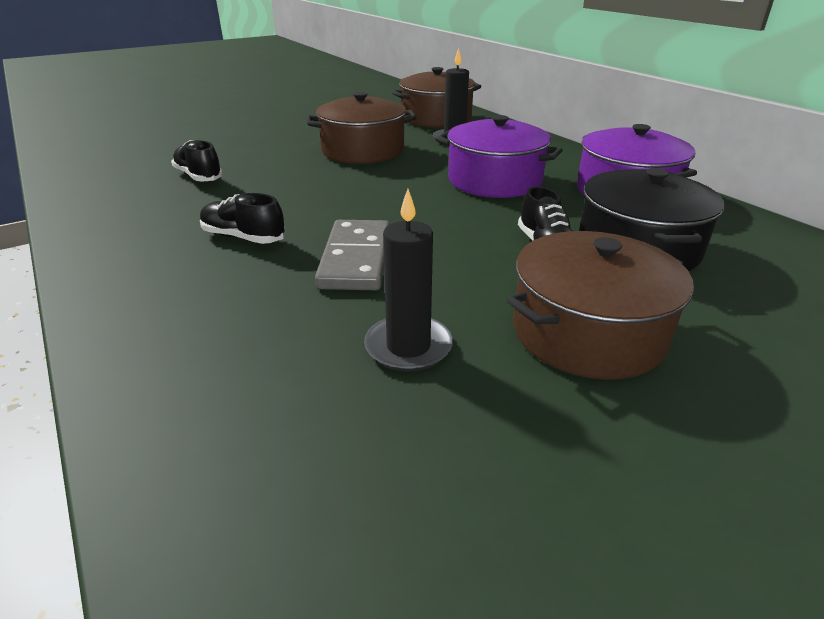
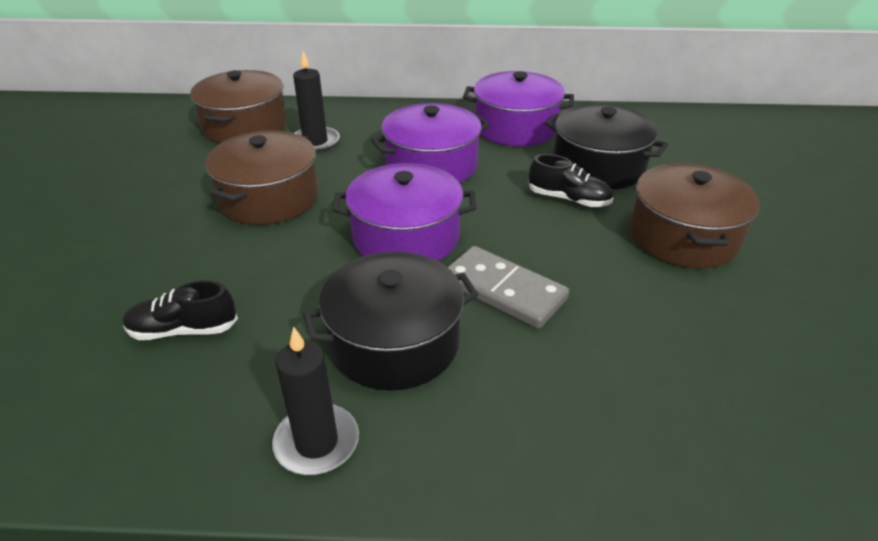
camera: 55 degrees left, 5 degrees up
(243, 237) = (394, 342): black shoe -> black pot
(379, 202) = (406, 237): none -> purple pot
(408, 347) = (653, 315): black candle -> black candle (316, 442)

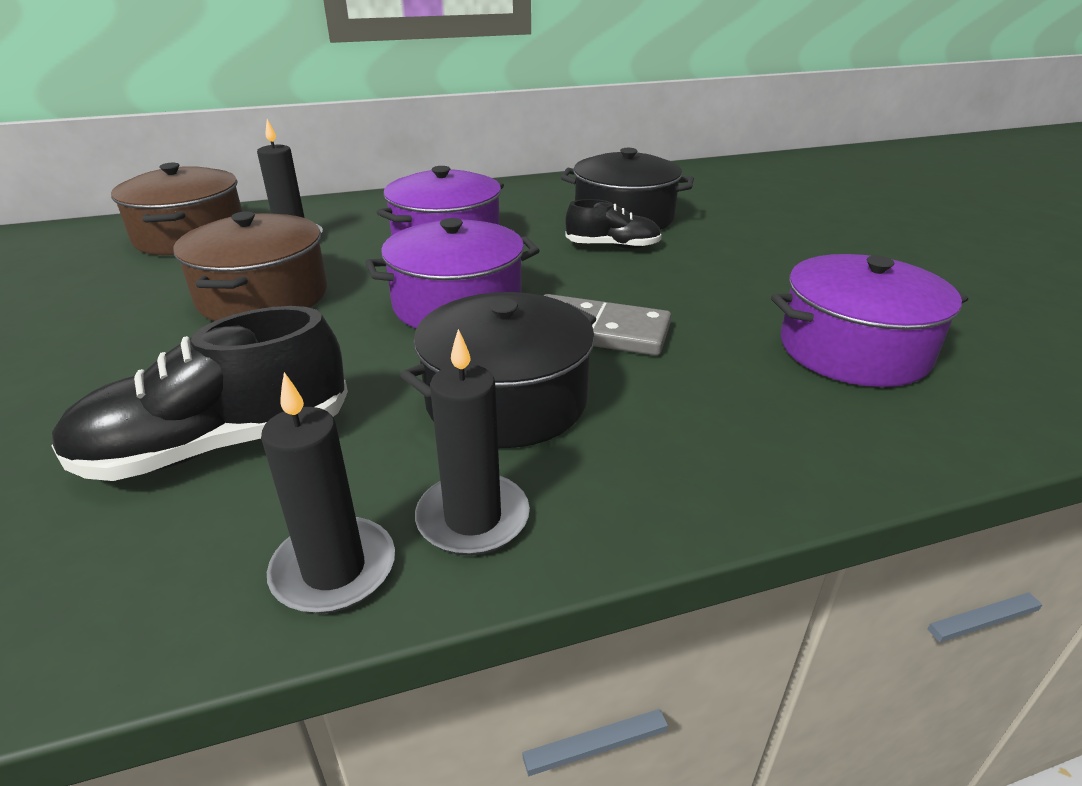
camera: 20 degrees left, 5 degrees down
(183, 330) = (218, 445): black shoe -> black shoe, size x1.72
(209, 455) = (334, 569): none -> black candle
(515, 127) = (518, 198): purple pot -> purple pot (853, 350)
(683, 237) = (743, 258): brown pot -> none

